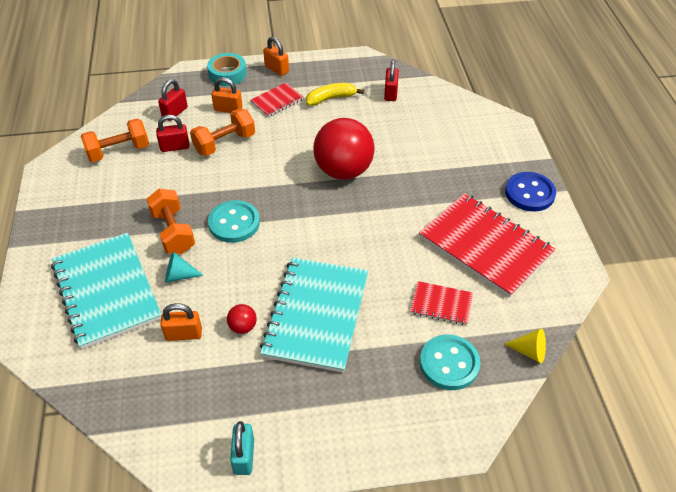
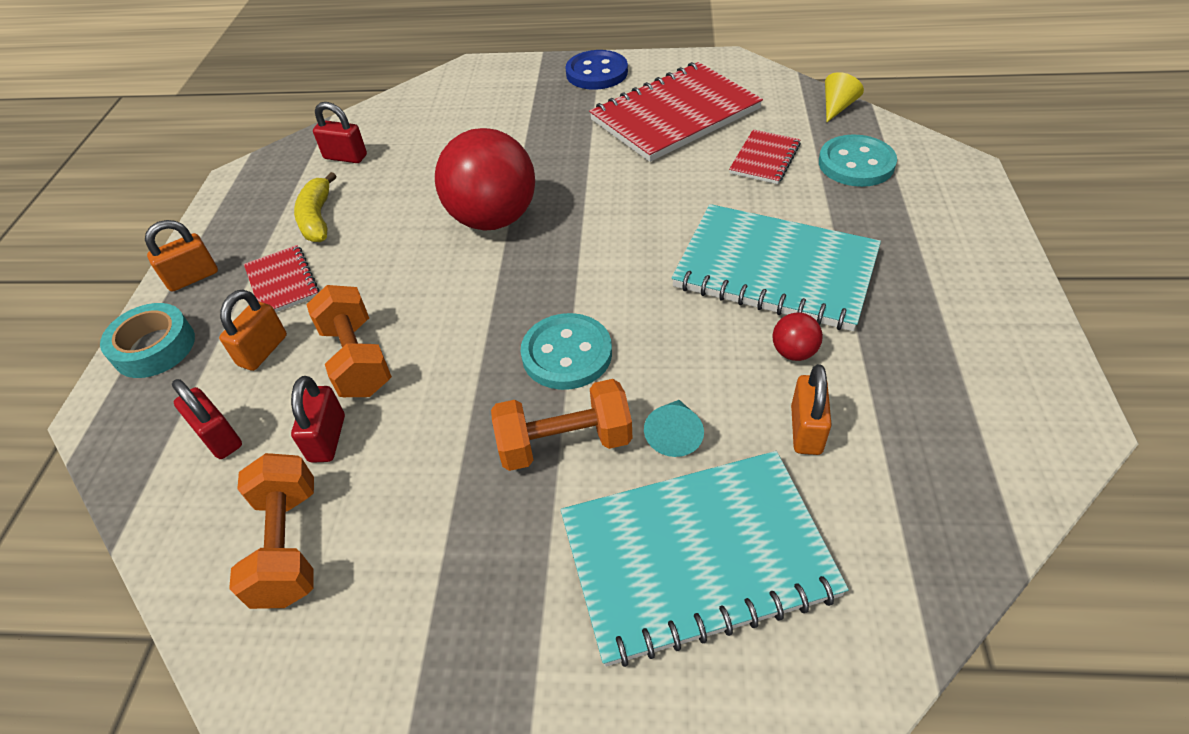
camera: 75 degrees left, 0 degrees up
(244, 456) = (1026, 361): turquoise padlock -> none

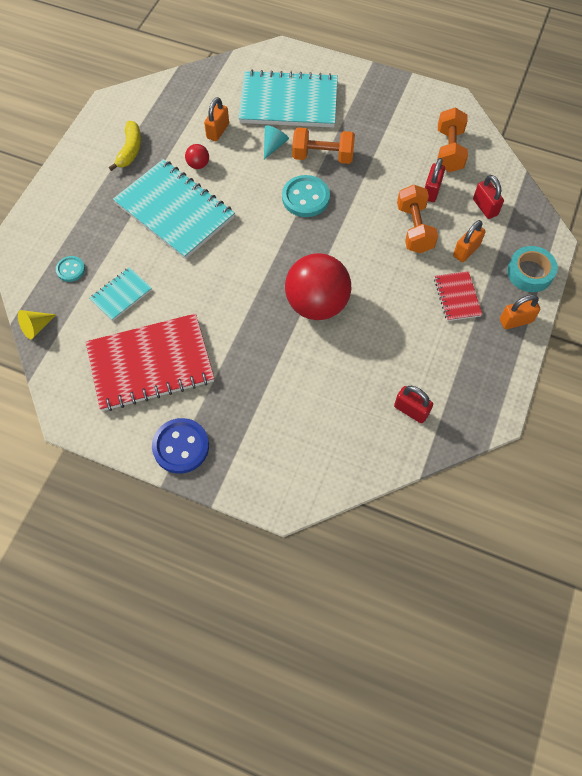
camera: 165 degrees left, 15 degrees up
(317, 218) = (434, 347): yellow banana -> yellow banana (130, 150)
(764, 159) = (121, 295): red notebook -> turquoise notebook
(856, 164) = (70, 269): turquoise button -> turquoise button, size x0.56

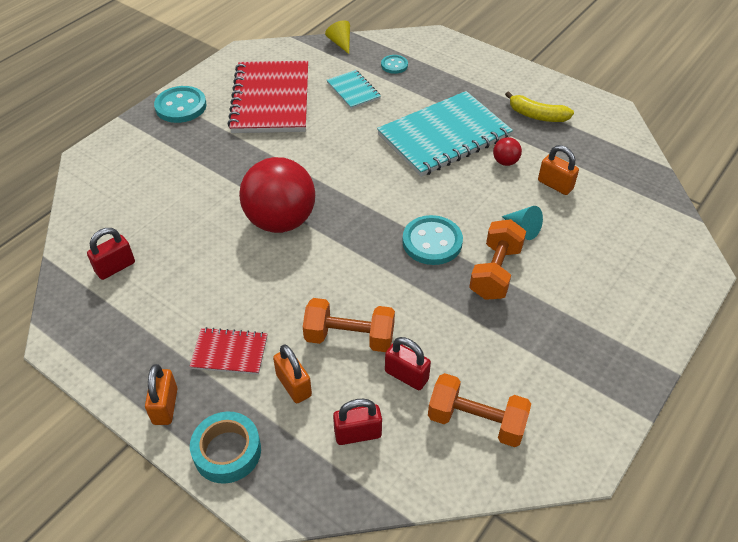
camera: 105 degrees right, 15 degrees down
(181, 446) = (181, 106): blue button -> turquoise button
(288, 102) = (598, 258): turquoise notebook -> none

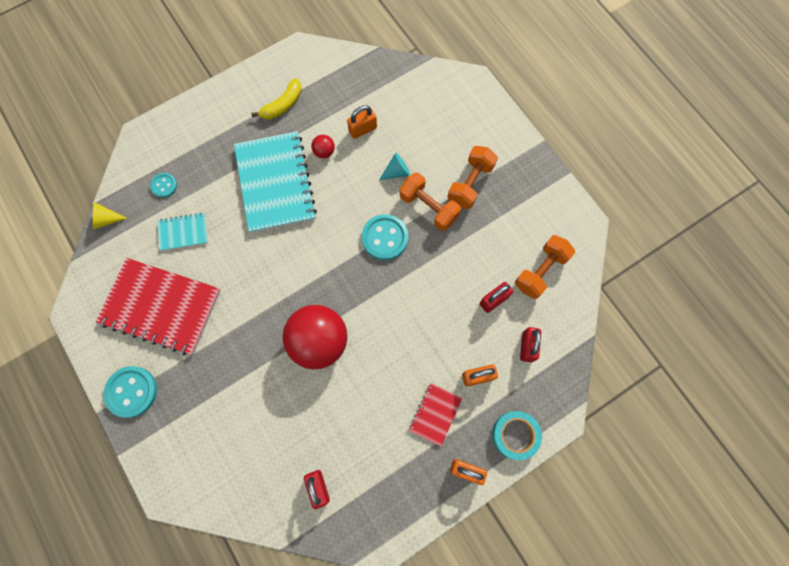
camera: 70 degrees left, 25 degrees up
(349, 337) = (450, 326): orange dumbbell -> orange dumbbell (470, 184)

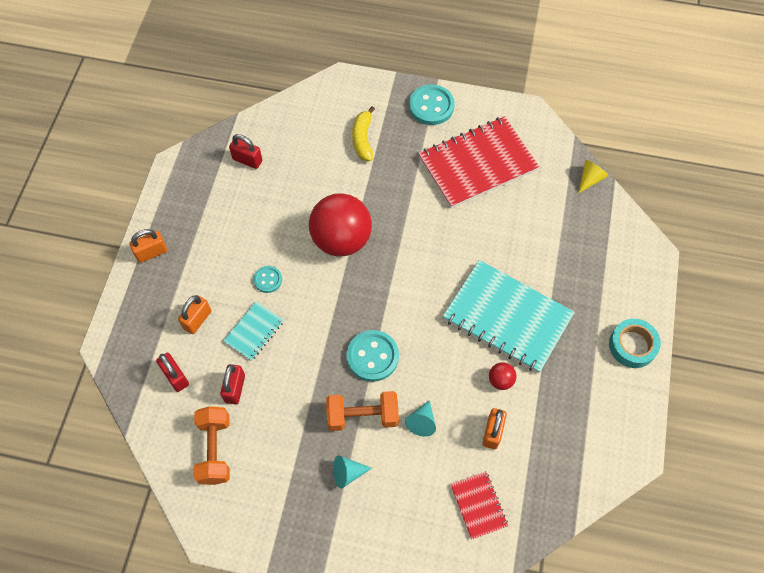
camera: 135 degrees right, 10 degrees down
(164, 186) = (584, 237): turquoise button -> turquoise button (268, 280)
(183, 232) = (527, 220): turquoise notebook -> turquoise notebook (254, 332)
(282, 105) = (583, 387): yellow banana -> yellow banana (363, 139)
(435, 414) = (207, 268): red notebook -> red notebook (478, 505)
(470, 184) = (348, 473): orange dumbbell -> turquoise cone
(515, 435) = (133, 305): turquoise tape -> turquoise tape (632, 346)

